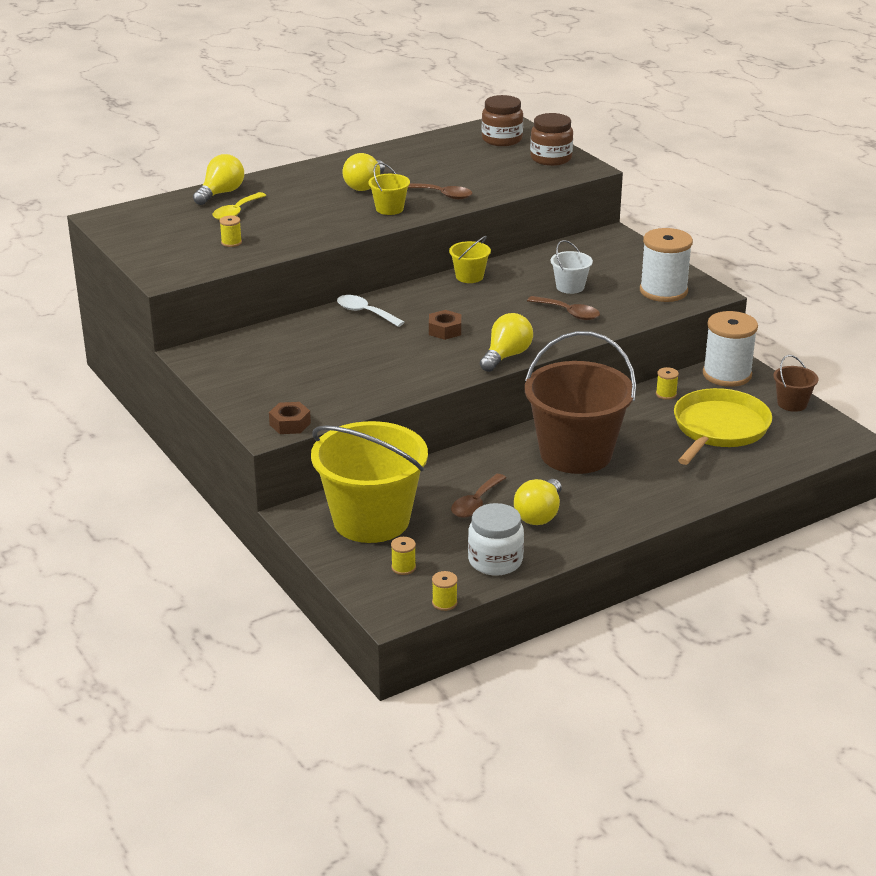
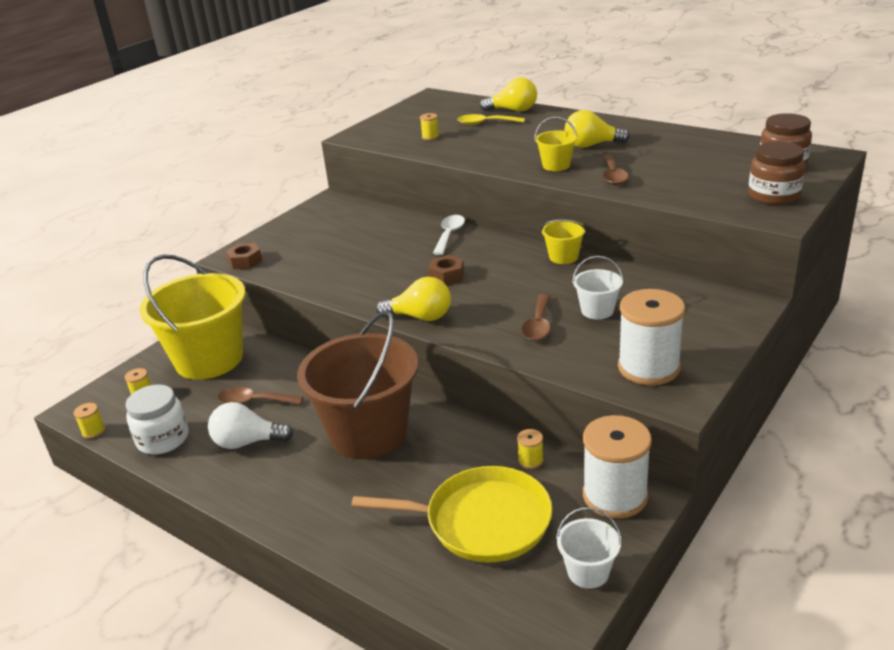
camera: 70 degrees right, 0 degrees up
(539, 515) = (247, 442): yellow light bulb -> white light bulb
(792, 403) = (588, 572): brown bucket -> white bucket

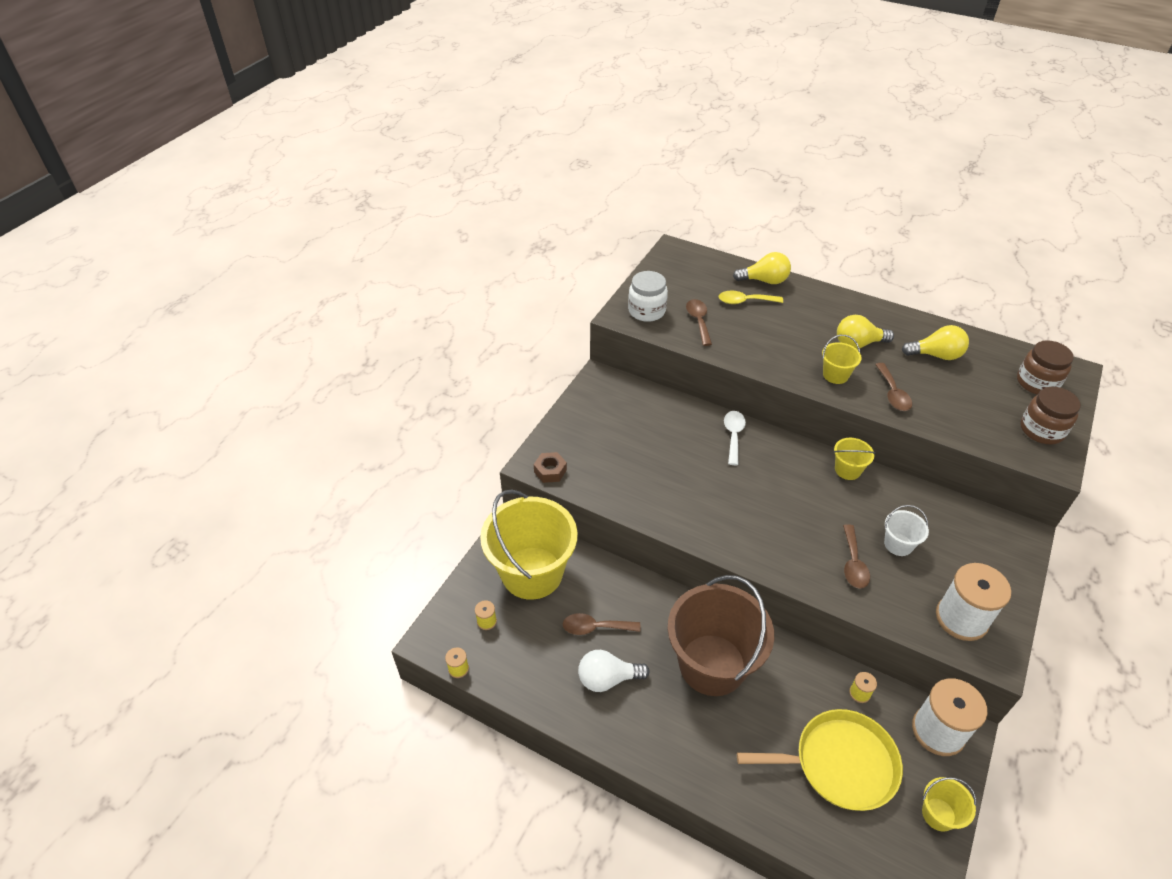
camera: 10 degrees left, 15 degrees up
(163, 439) = (528, 677): white jar -> white jar (646, 311)
(420, 317) = (745, 553): yellow light bulb -> yellow light bulb (936, 355)
(430, 137) = (698, 321): yellow spool -> brown spoon
(447, 275) = (750, 494): brown nut -> none
(588, 572) = (938, 814): white bucket -> yellow bucket

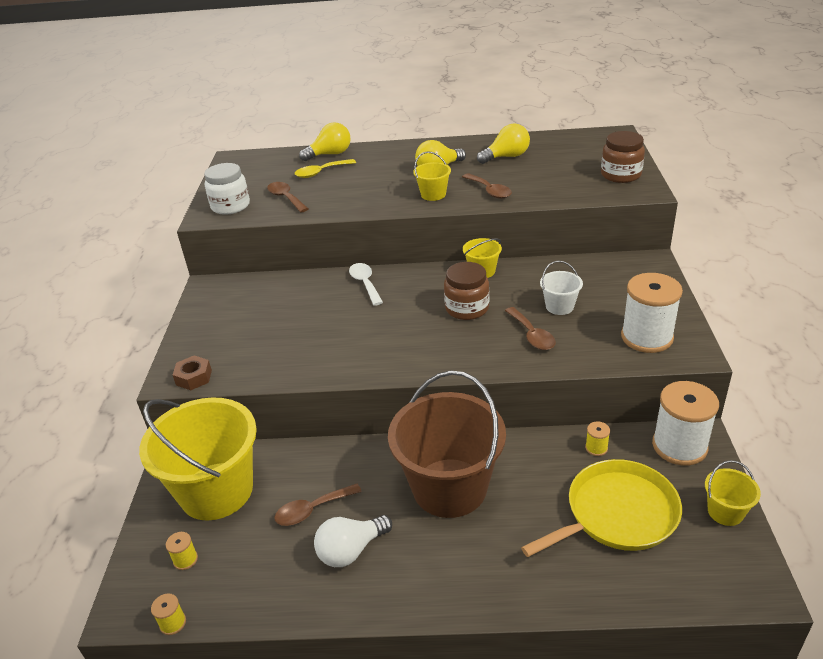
camera: 25 degrees left, 10 degrees down
(1037, 383) = (595, 149): brown jar -> brown jar (467, 308)

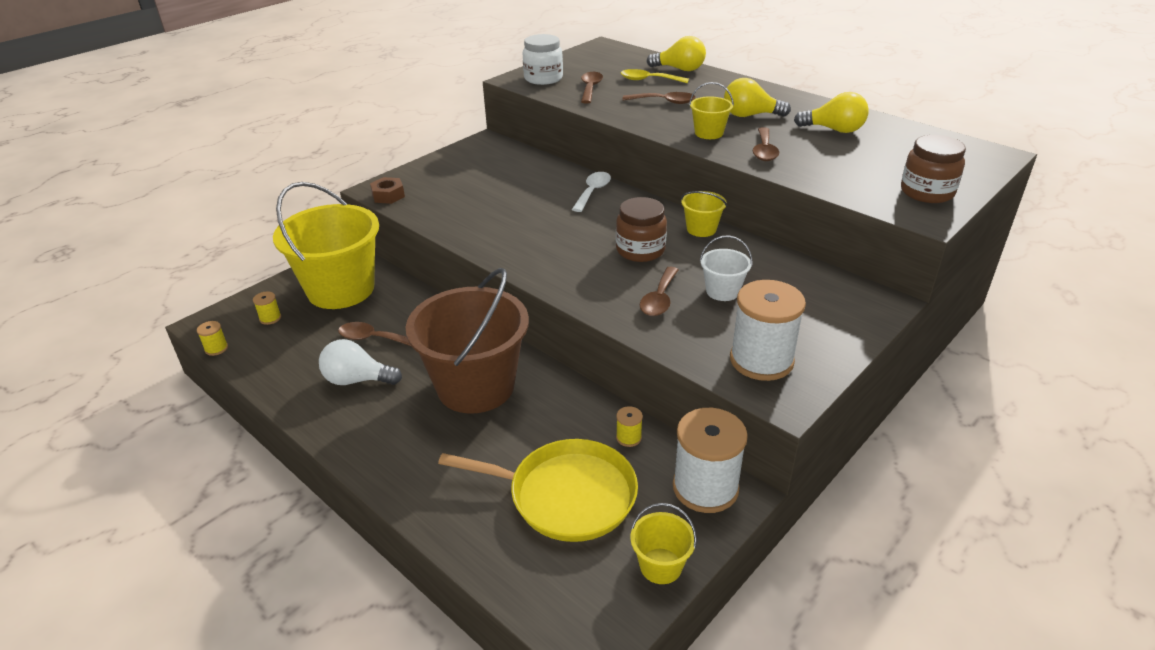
camera: 40 degrees right, 0 degrees up
(362, 184) = (664, 102): none -> brown spoon

